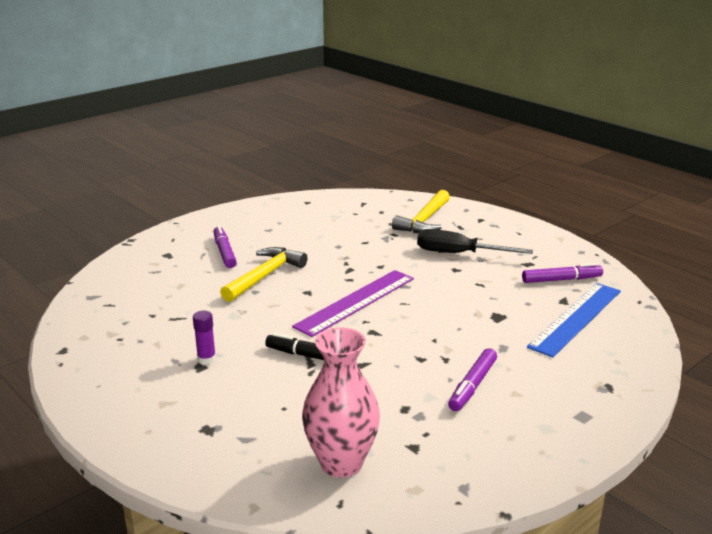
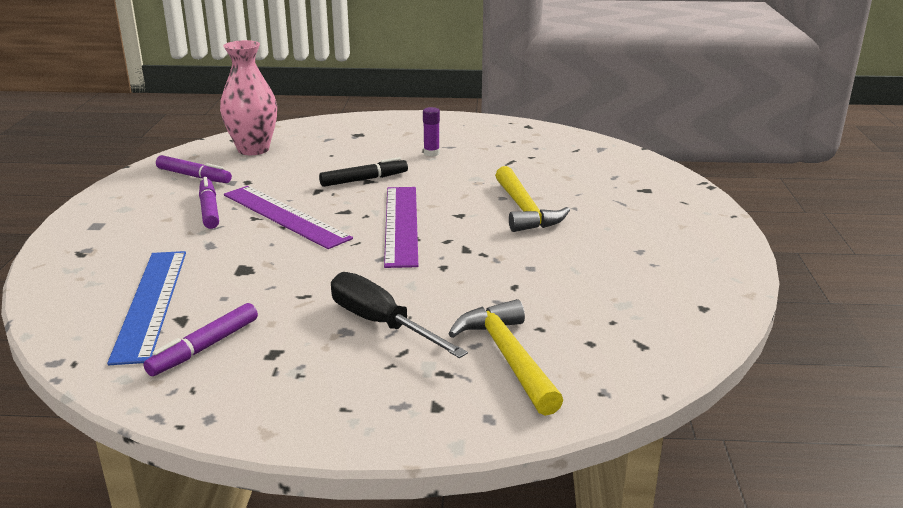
camera: 135 degrees right, 0 degrees up
(224, 252) = (610, 212): purple marker -> purple marker (194, 176)
(421, 348) = (285, 216): none -> purple ruler
(459, 254) = (381, 324): black screwdriver -> black screwdriver turned 105 degrees counterclockwise

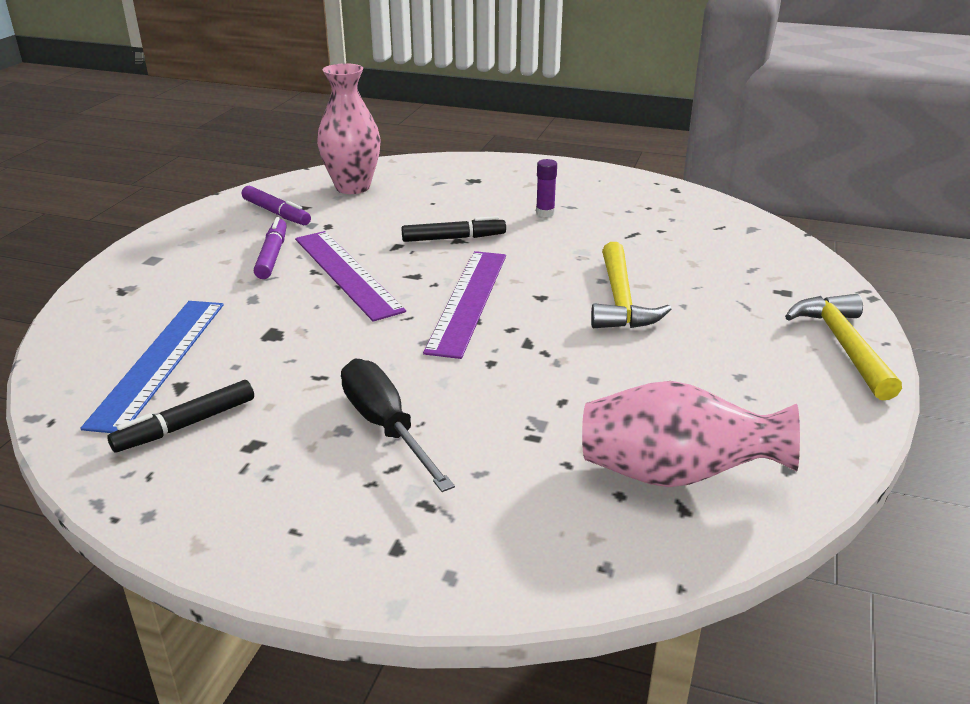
camera: 15 degrees right, 5 degrees up
(205, 347) = (186, 425): purple marker -> black marker
(508, 357) = (510, 496): yellow hammer -> yellow hammer (843, 345)
(624, 323) = (674, 475): none -> pink vase

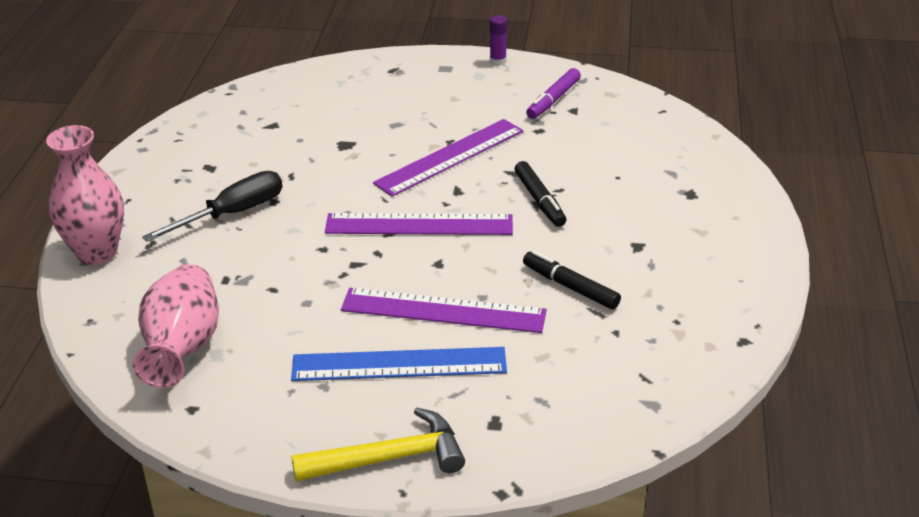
camera: 80 degrees right, 5 degrees up
(160, 361) = (300, 110): blue ruler -> blue ruler (399, 365)
(186, 425) = (228, 138): black marker -> black marker (570, 287)
(272, 255) = (470, 116): purple marker -> none
(352, 187) = (631, 126): pink vase -> pink vase (97, 252)
(545, 213) = (624, 249): purple glue stick -> purple glue stick (498, 61)
(620, 300) = (443, 310): yellow hammer -> purple ruler

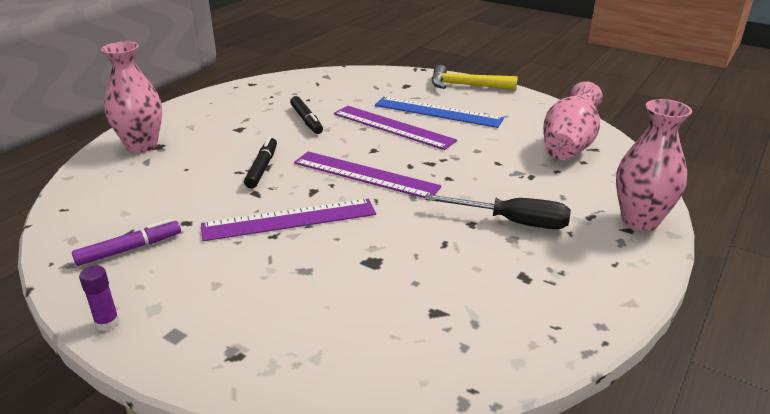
camera: 155 degrees left, 5 degrees down
(232, 214) = (513, 222): black screwdriver -> black screwdriver turned 150 degrees counterclockwise
(709, 188) = (142, 145): none -> pink vase

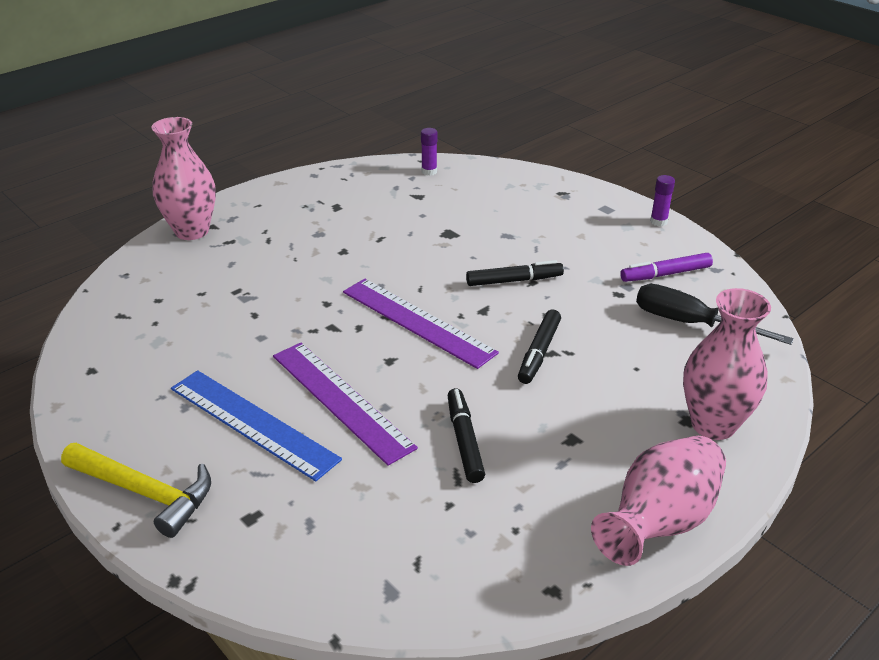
camera: 165 degrees left, 5 degrees up
(289, 219) = (514, 280): purple ruler -> black marker
(445, 364) = (429, 171): none -> purple glue stick
(513, 222) = (304, 246): black screwdriver -> black screwdriver (690, 323)
(569, 146) = (144, 325): pink vase -> pink vase (659, 522)

